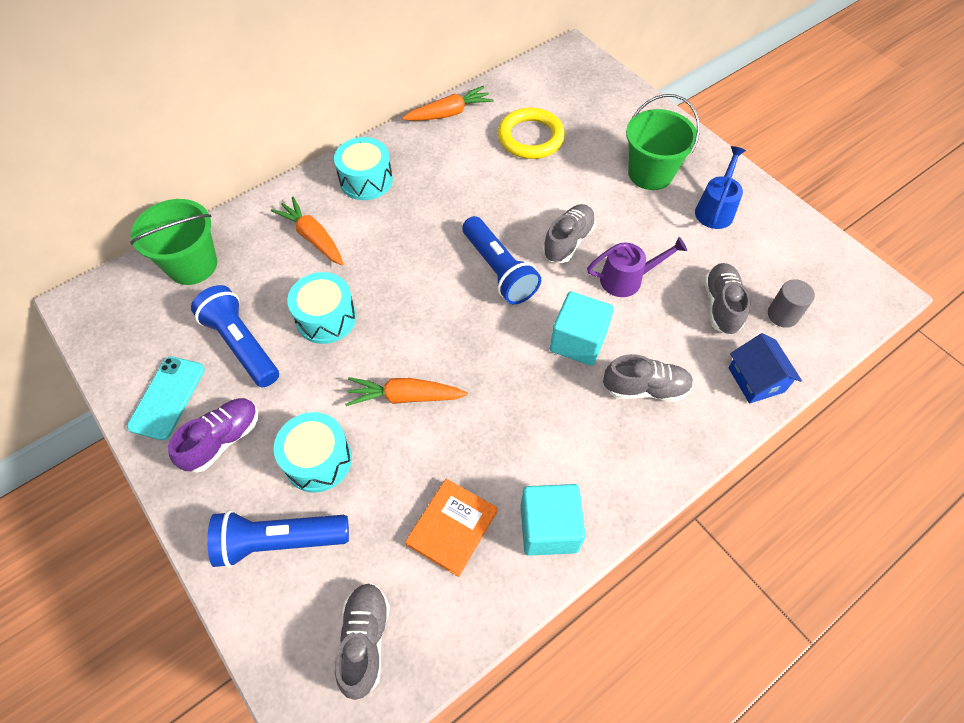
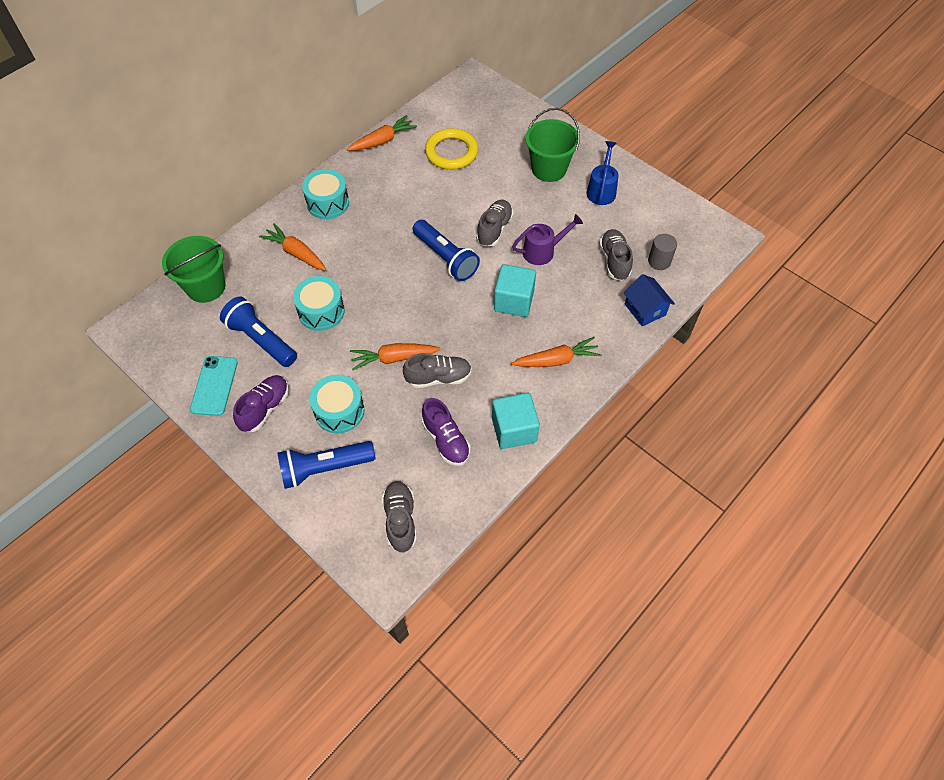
camera: 10 degrees left, 0 degrees up
(452, 528) = (446, 440): orange book -> purple shoe
(624, 434) = (557, 360): none -> orange carrot
(645, 388) = (567, 327): grey shoe -> grey shoe (438, 377)

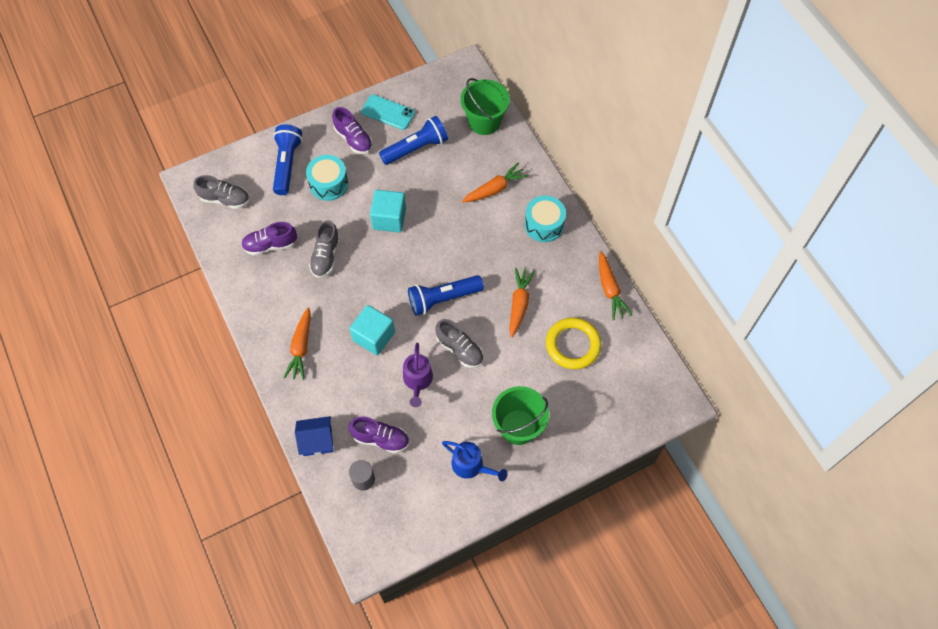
camera: 110 degrees right, 5 degrees up
(321, 311) = (426, 193): turquoise drum -> none
(394, 358) = (358, 231): orange carrot -> orange carrot (519, 304)
(514, 429) = (255, 293): turquoise cube -> turquoise cube (389, 219)
(614, 261) = (381, 438): grey shoe -> purple shoe

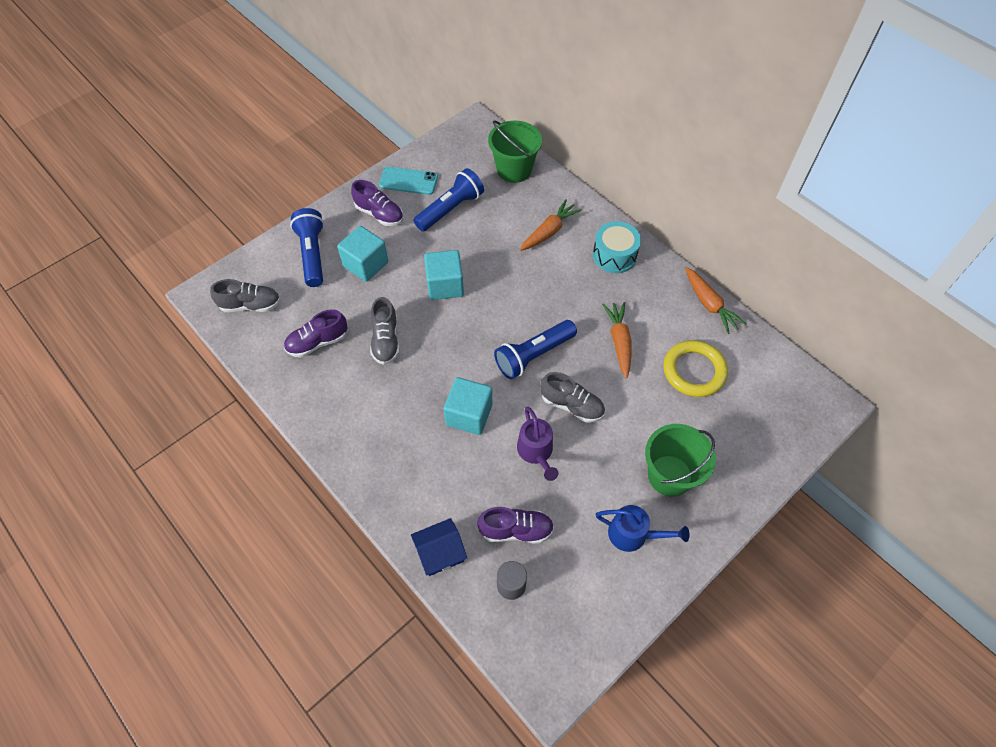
camera: 15 degrees left, 5 degrees down
(301, 347) = (387, 448): orange carrot -> none
(328, 184) = (365, 264): turquoise drum -> turquoise cube

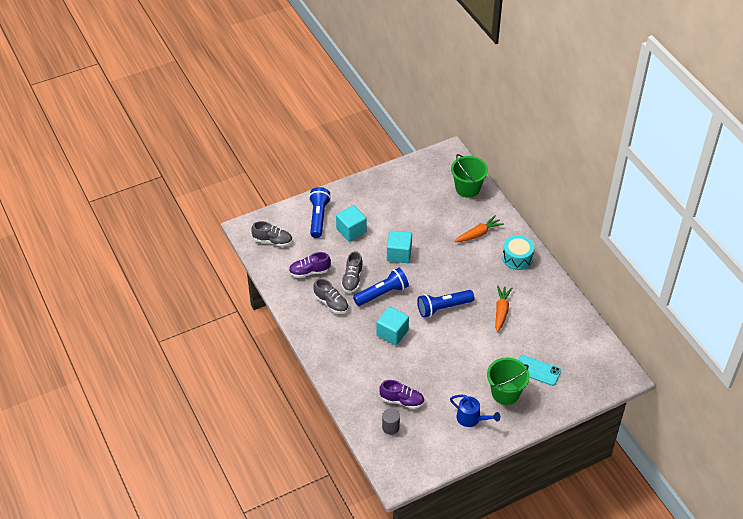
camera: 15 degrees right, 10 degrees down
(379, 214) = (368, 200): purple shoe -> none
(408, 181) = (393, 182): turquoise phone -> turquoise phone (537, 370)
(440, 553) = (354, 402): blue house -> none
(450, 209) = (416, 206): blue flashlight -> blue flashlight (382, 293)
(536, 452) = (427, 362): purple watering can -> none
(572, 405) = (458, 341): grey shoe -> grey shoe (331, 303)
(694, 371) = (543, 338): yellow ring -> none
(709, 304) = (569, 301): orange carrot -> none

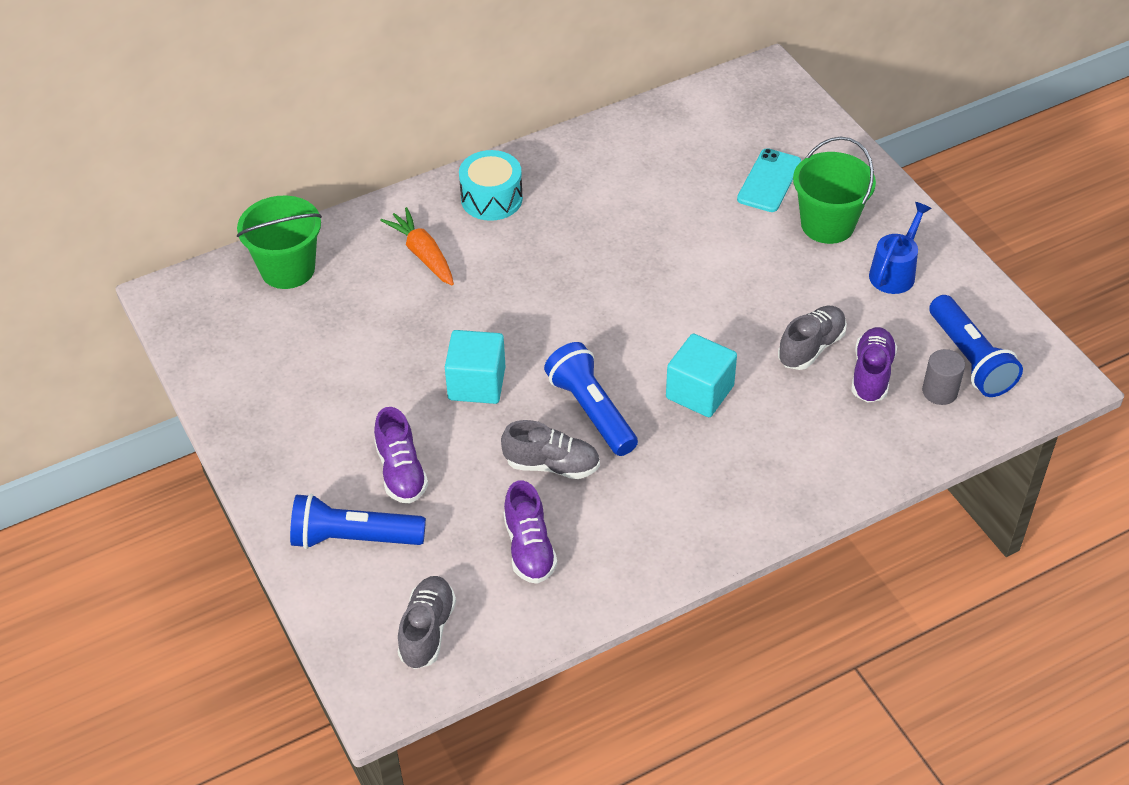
camera: 90 degrees left, 0 degrees up
(331, 303) = (623, 502): grey shoe -> grey shoe (811, 347)
(351, 230) = (401, 472): turquoise cube -> purple shoe
(443, 307) = (626, 311): blue flashlight -> blue flashlight (969, 359)
(501, 311) = (630, 225): orange carrot -> none

